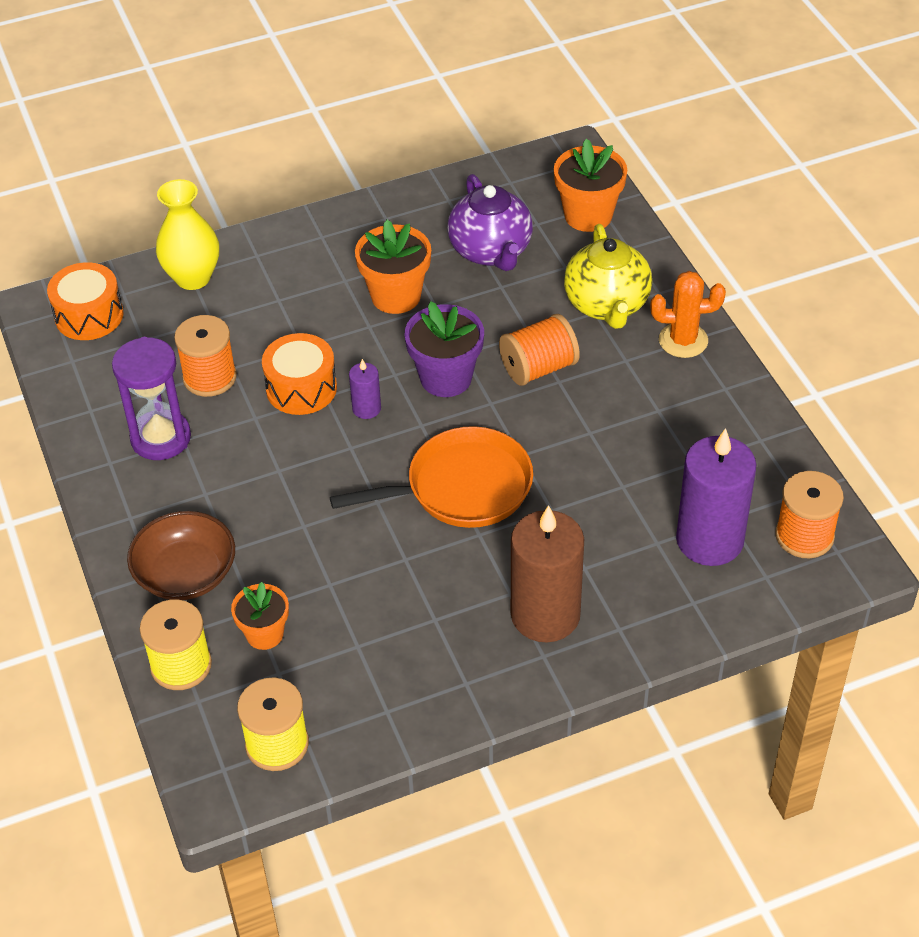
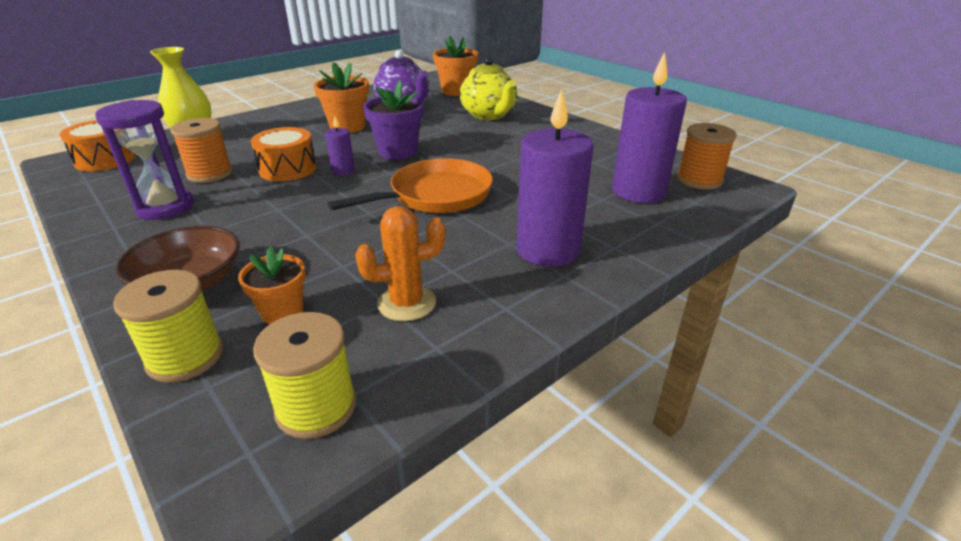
camera: 20 degrees left, 15 degrees down
(538, 368) = (461, 140): orange spool -> none
(545, 615) = (547, 250): brown candle -> purple candle
(683, 340) = (545, 121): orange cactus -> orange cactus (406, 303)

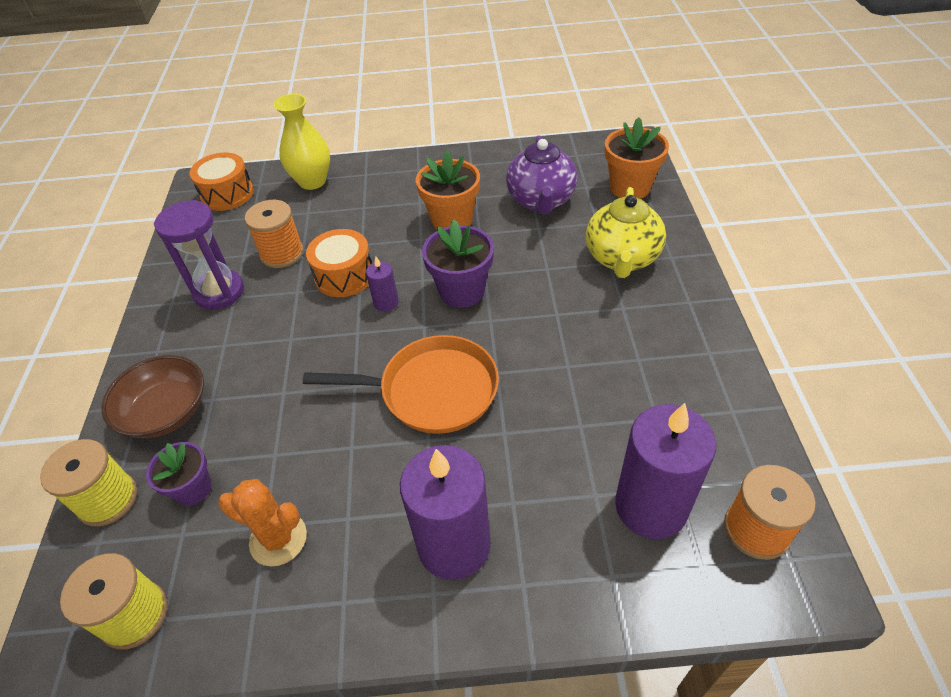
camera: 40 degrees right, 15 degrees up
(282, 312) = (193, 489): orange flower pot -> purple flower pot

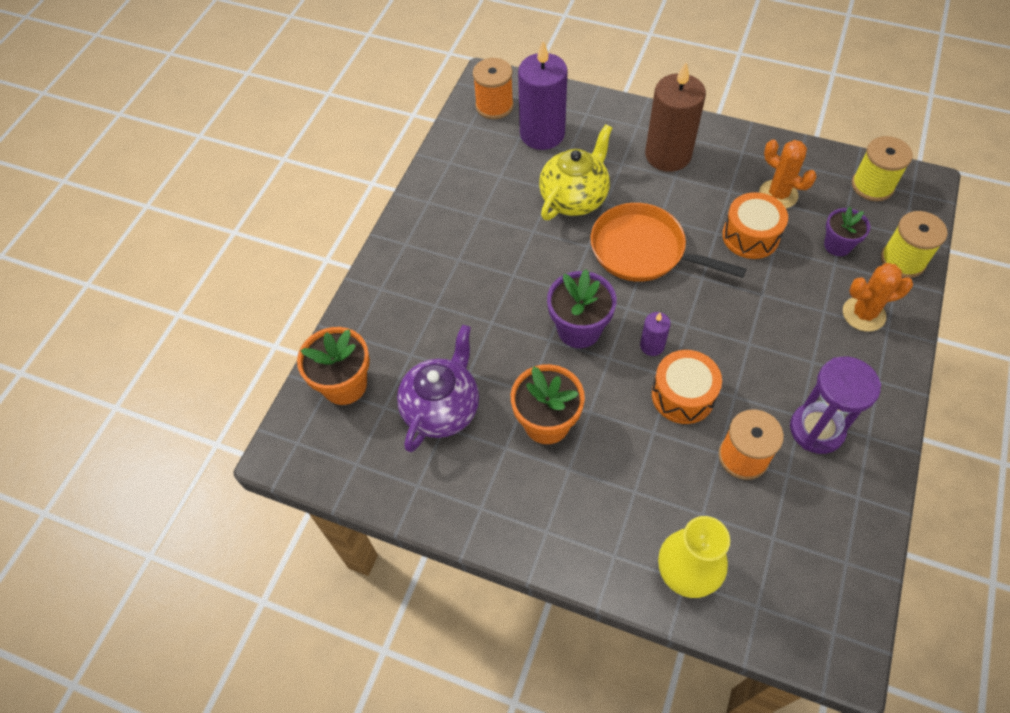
camera: 155 degrees left, 10 degrees up
(166, 412) = (863, 314): brown bowl -> orange cactus
(227, 194) = (803, 604): orange drum -> orange drum (750, 236)
(454, 545) = (668, 155): purple candle -> brown candle
(622, 258) = (422, 304): yellow teapot -> yellow teapot (574, 198)

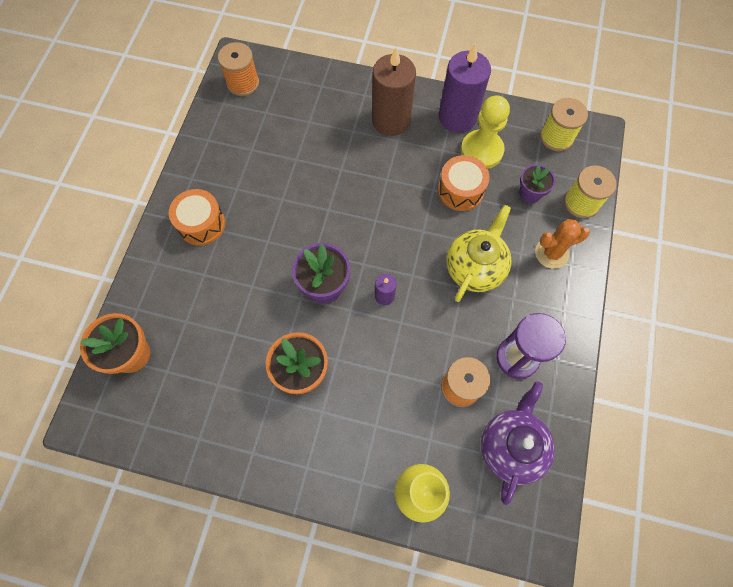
camera: 10 degrees left, 10 degrees up
(442, 408) = (215, 368): purple teapot -> purple teapot (511, 446)
(542, 134) = (285, 107): purple candle -> purple candle (457, 117)
(574, 198) = (315, 166): yellow teapot -> yellow teapot (475, 268)
(643, 250) = (374, 210): orange pan -> none
(683, 395) = (411, 338): orange drum -> orange drum (201, 224)
(778, 194) = (481, 151): orange cactus -> yellow pawn

